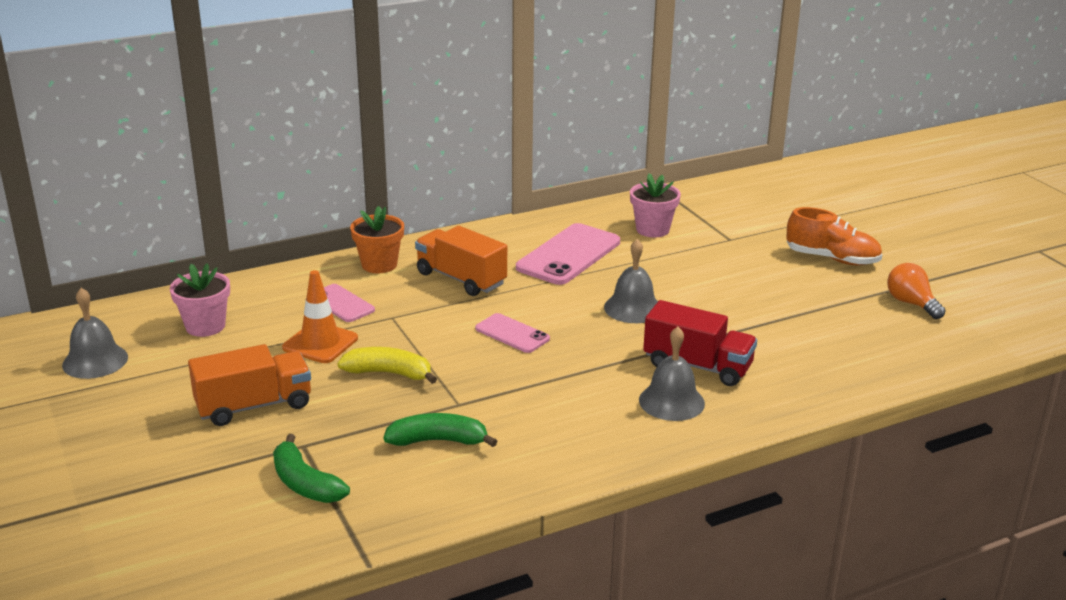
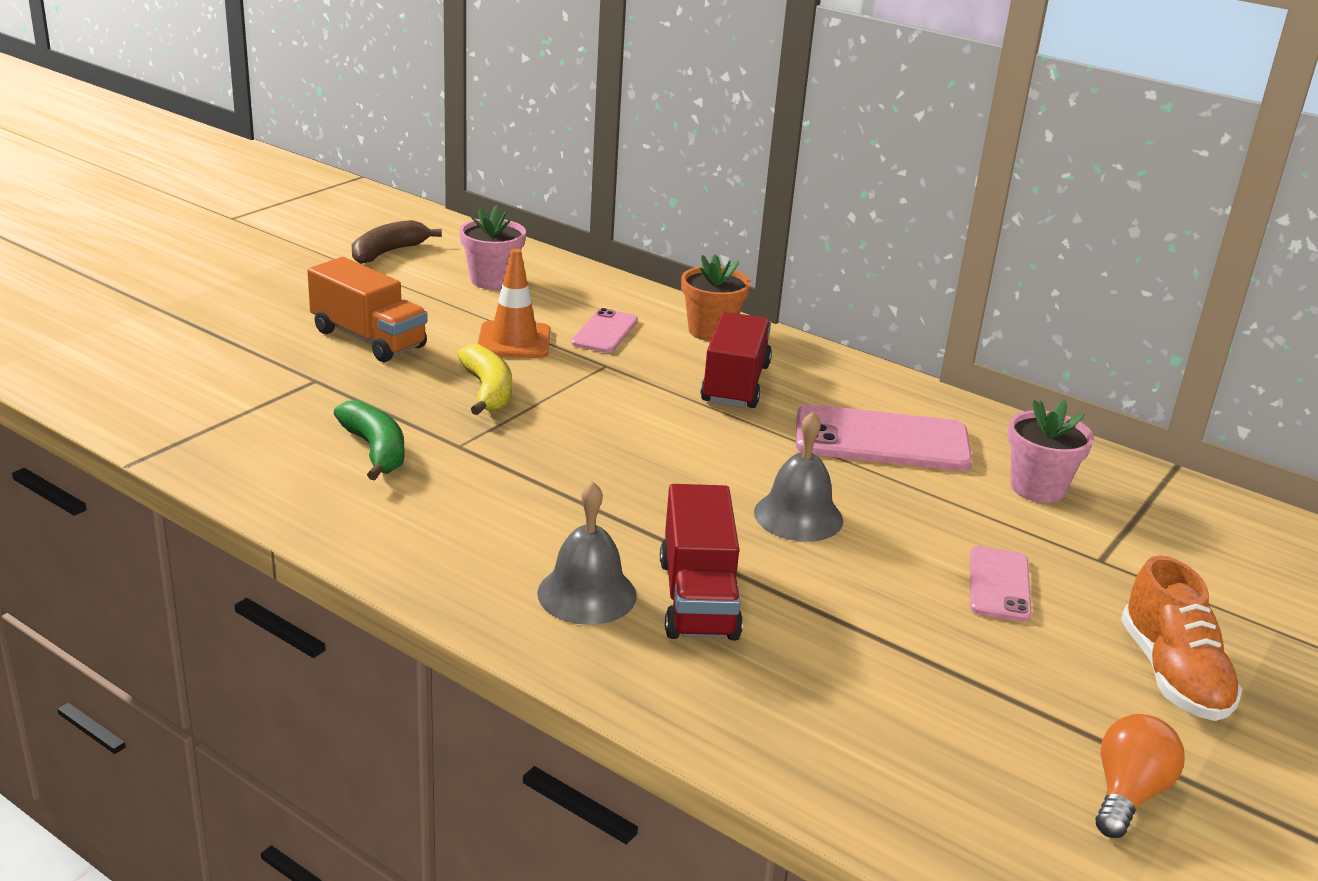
camera: 60 degrees right, 0 degrees up
(95, 361) = (388, 252): grey bell -> brown banana
(305, 483) = (249, 398): green banana -> none
(461, 279) = (735, 384): orange truck -> red truck
(512, 334) = (643, 444): pink phone -> pink phone (999, 584)

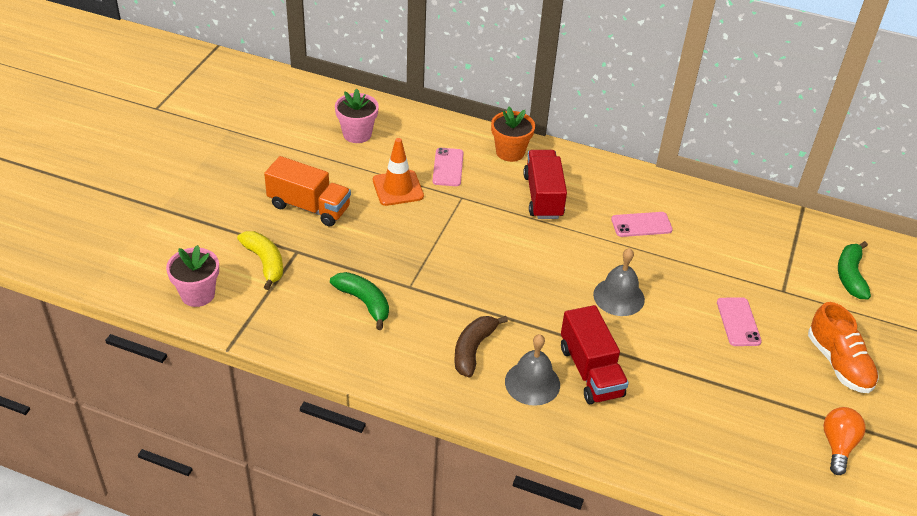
camera: 15 degrees left, 15 degrees up
(388, 252) = (278, 121): brown banana -> brown banana (473, 349)
(488, 391) = (403, 236): yellow banana -> yellow banana (265, 262)
(881, 440) = (641, 225): pink phone -> pink phone, size x0.56
(1037, 488) = (736, 243): pink flower pot -> pink flower pot (198, 294)
(1236, 563) = (850, 276): none -> green banana

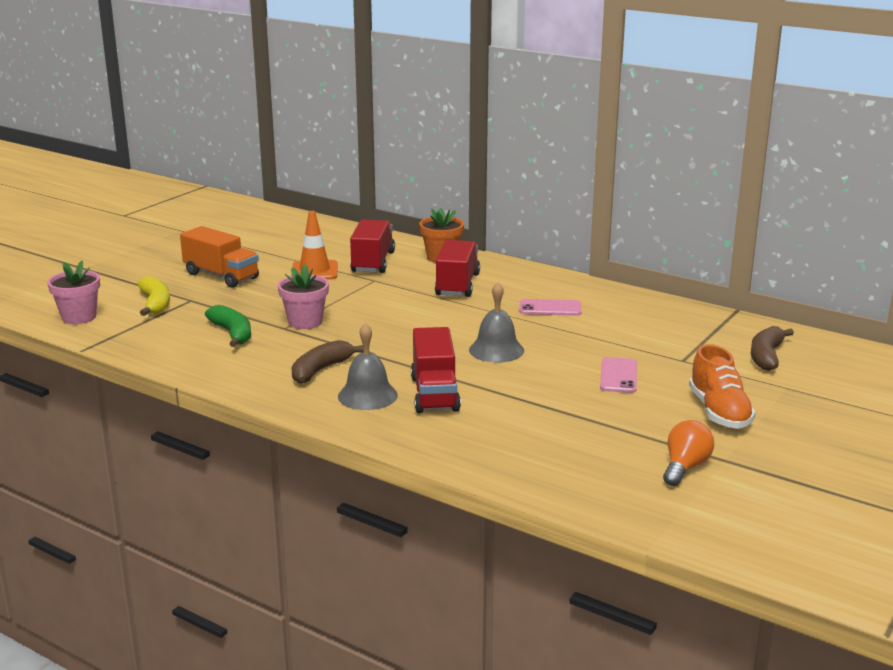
camera: 15 degrees right, 20 degrees down
(357, 134) = (298, 239): pink flower pot -> pink flower pot (305, 322)
(448, 167) = (373, 262): pink phone -> red truck
(850, 276) = (766, 356): green banana -> brown banana

